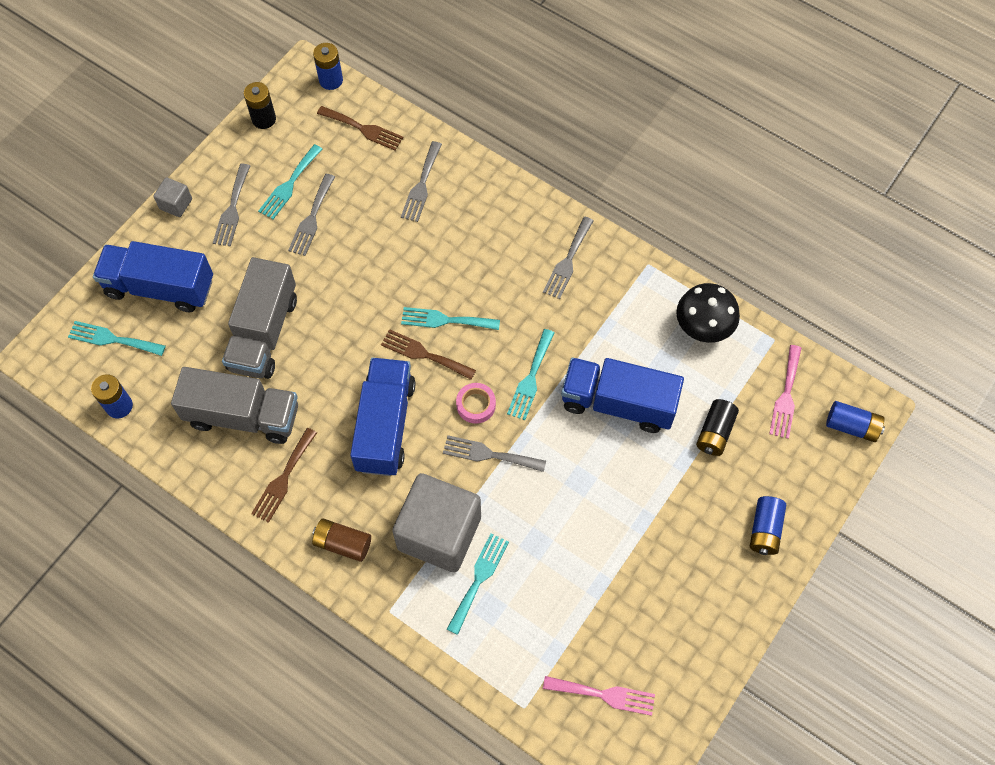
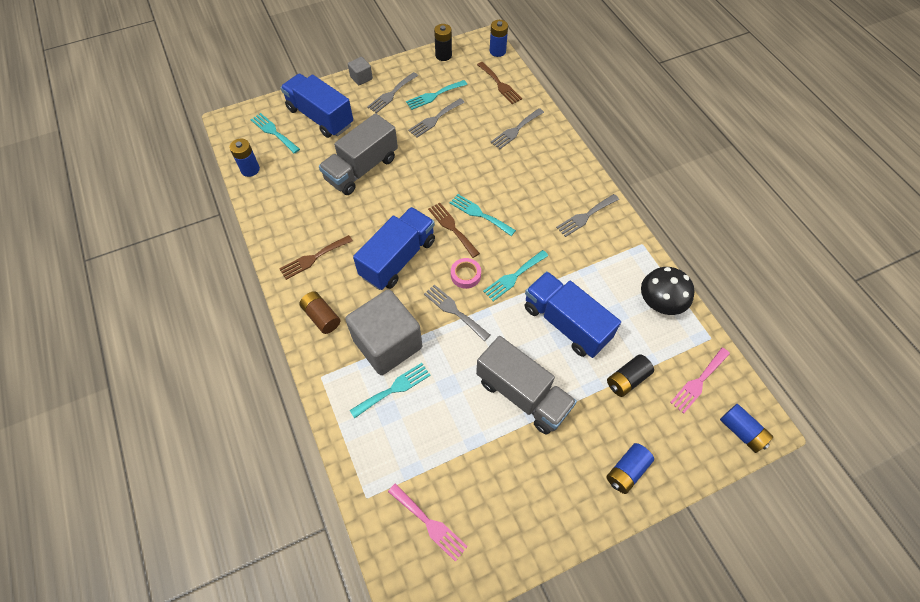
camera: 30 degrees right, 5 degrees down
(243, 416) = (316, 209): grey truck -> grey truck (522, 394)

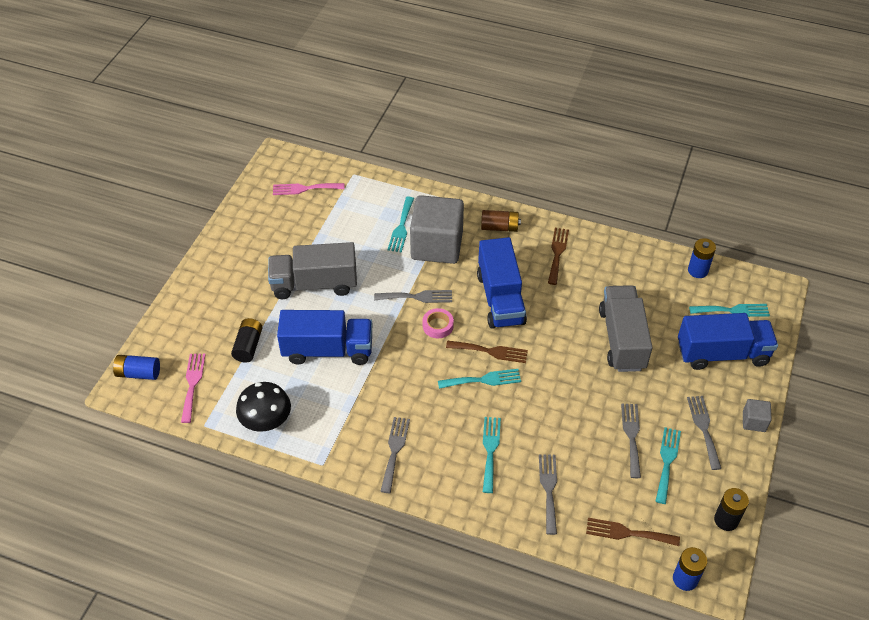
camera: 135 degrees right, 10 degrees down
(514, 277) = (401, 353): turquoise fork -> turquoise fork (490, 450)
(626, 471) = (205, 293): blue battery -> none

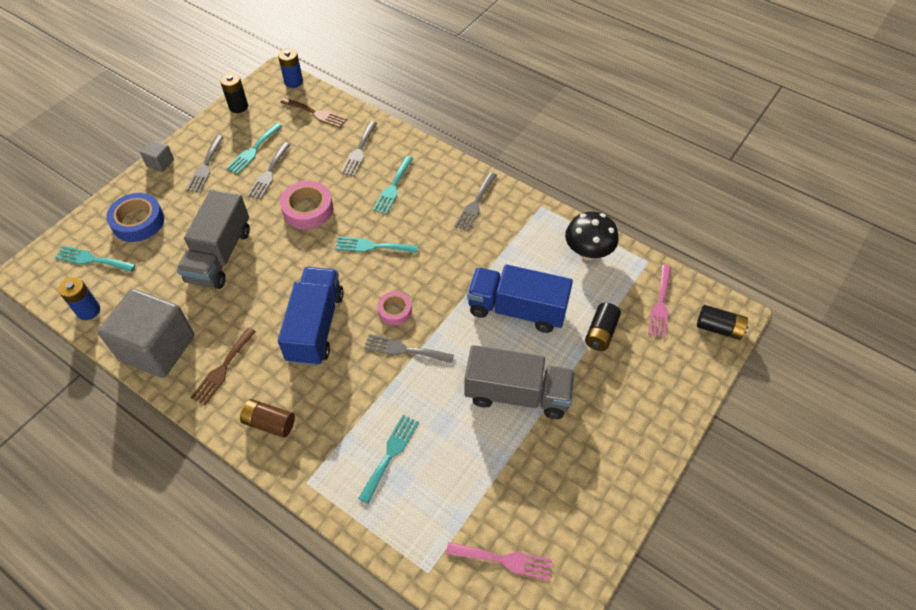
camera: 165 degrees left, 5 degrees up
(138, 373) = (719, 328): blue battery -> black battery
(437, 245) = (357, 414): grey cube -> grey cube (157, 348)
(490, 351) = (353, 271): brown fork -> none
(566, 404) = (308, 209): none -> pink tape
(722, 354) = (138, 222): blue truck -> blue tape

